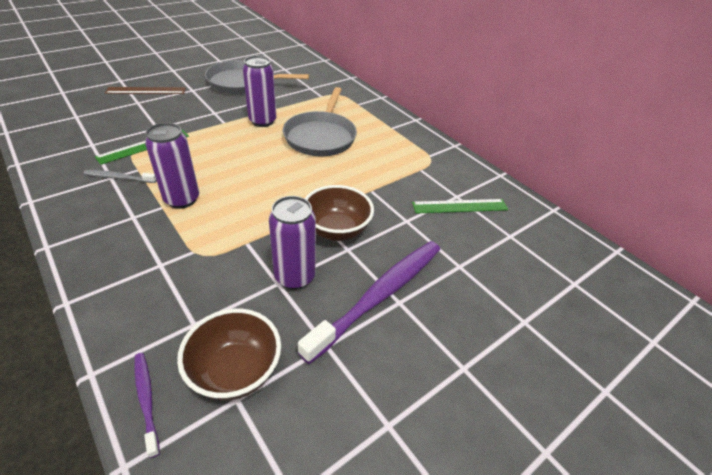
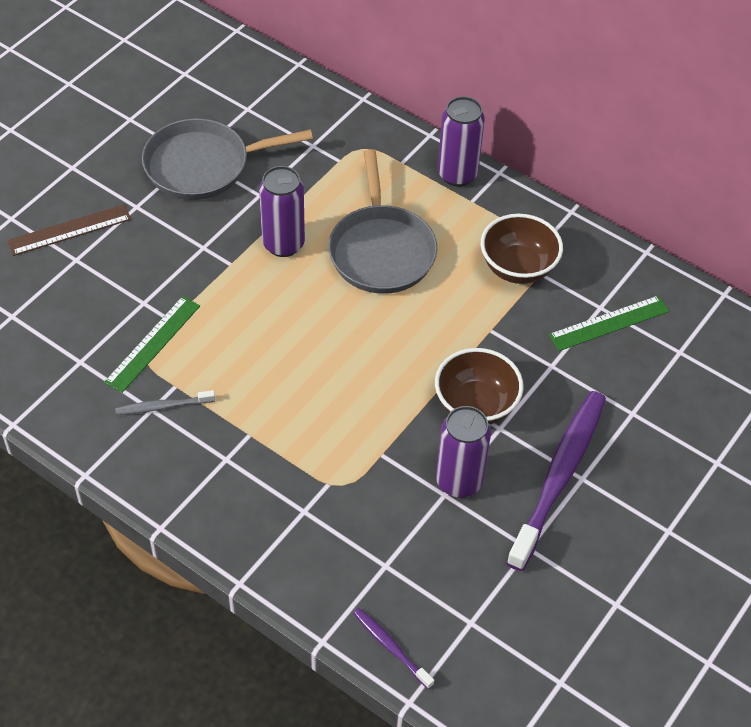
camera: 15 degrees left, 10 degrees up
(182, 199) = (266, 416): purple can -> purple can (457, 174)
(235, 371) = (455, 598): brown bowl -> brown bowl (518, 268)

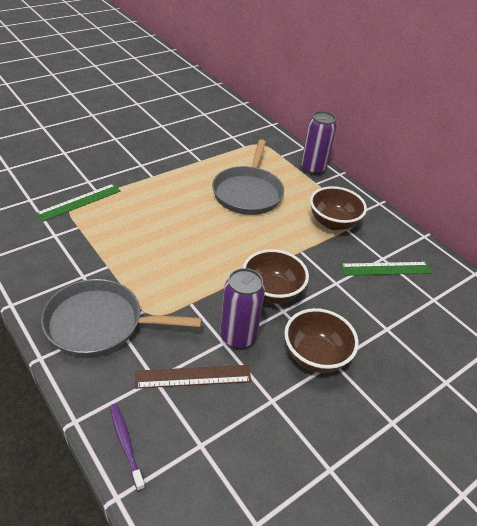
camera: 15 degrees right, 10 degrees down
(69, 230) = (70, 139): brown ruler -> brown ruler (193, 377)
(163, 406) = (63, 235): grey toothbrush -> none
(203, 165) = (164, 130): grey pan -> grey pan (100, 323)
(283, 244) = (189, 175): purple can -> none
(559, 477) = (315, 356): purple toothbrush -> brown bowl

